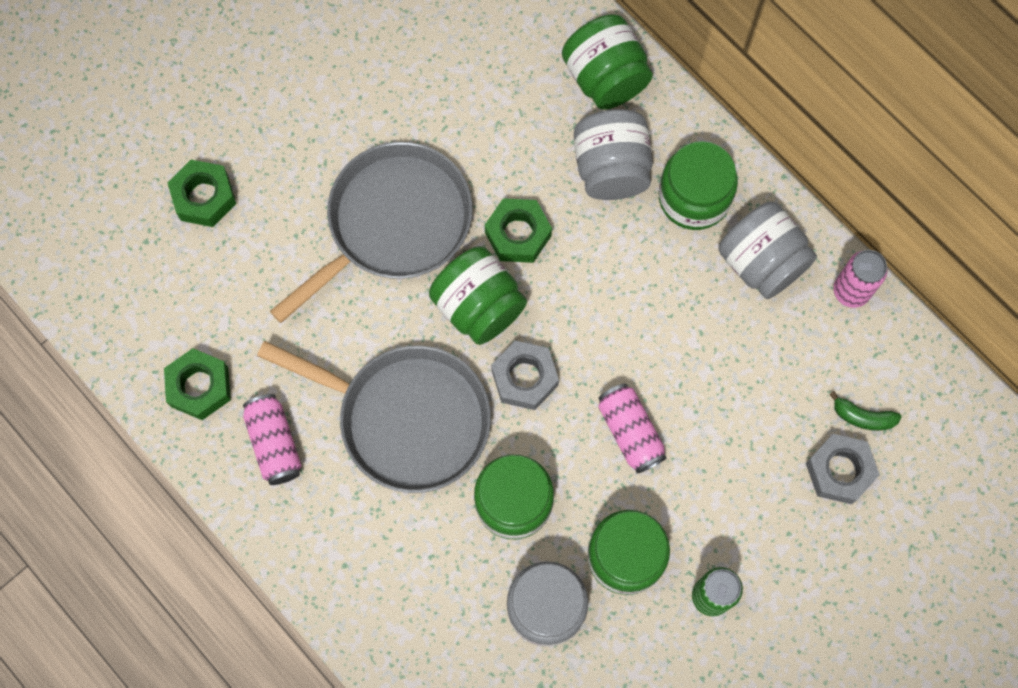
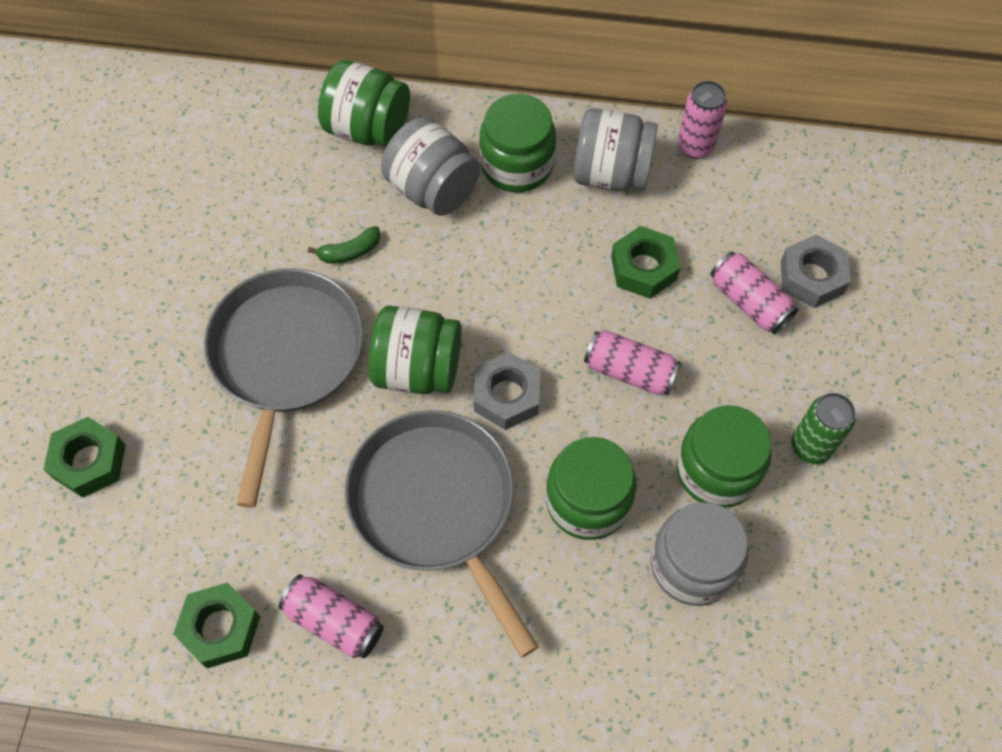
camera: 40 degrees left, 10 degrees down
(407, 418) = (436, 505): grey pan -> grey pan turned 105 degrees counterclockwise
(518, 234) = (400, 290): green nut -> green nut (643, 268)
(771, 451) = (749, 302): none -> pink can
(862, 417) = (789, 226): green banana -> green banana (349, 252)

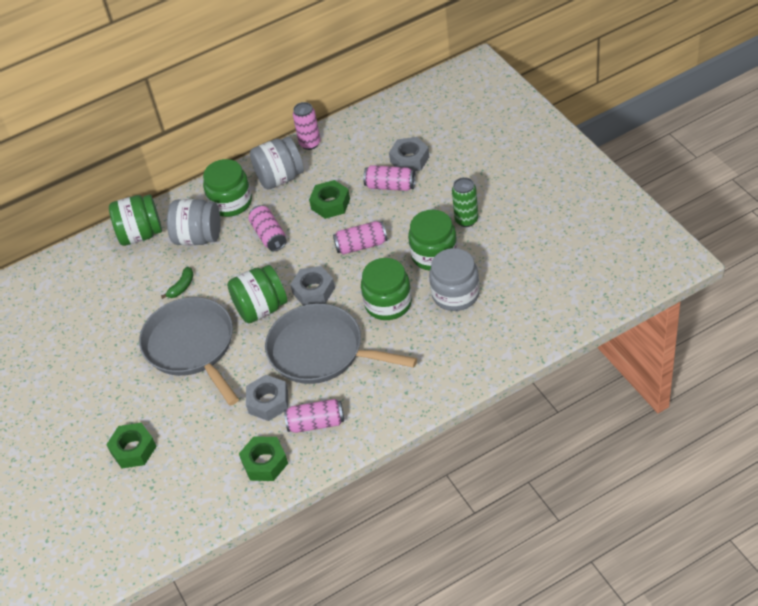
camera: 30 degrees left, 15 degrees down
(304, 531) = (268, 402): none -> grey nut
(522, 256) = (269, 235): none -> pink can

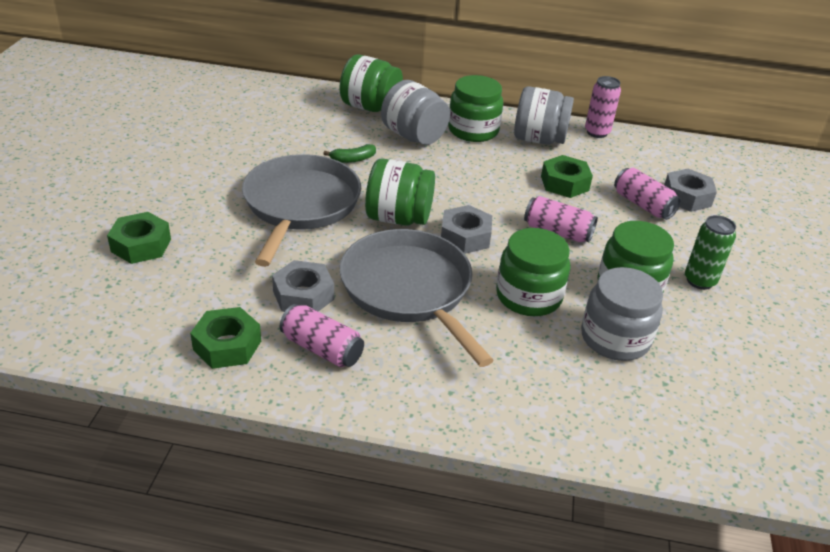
camera: 30 degrees right, 10 degrees down
(269, 235) = (477, 171): pink can -> none

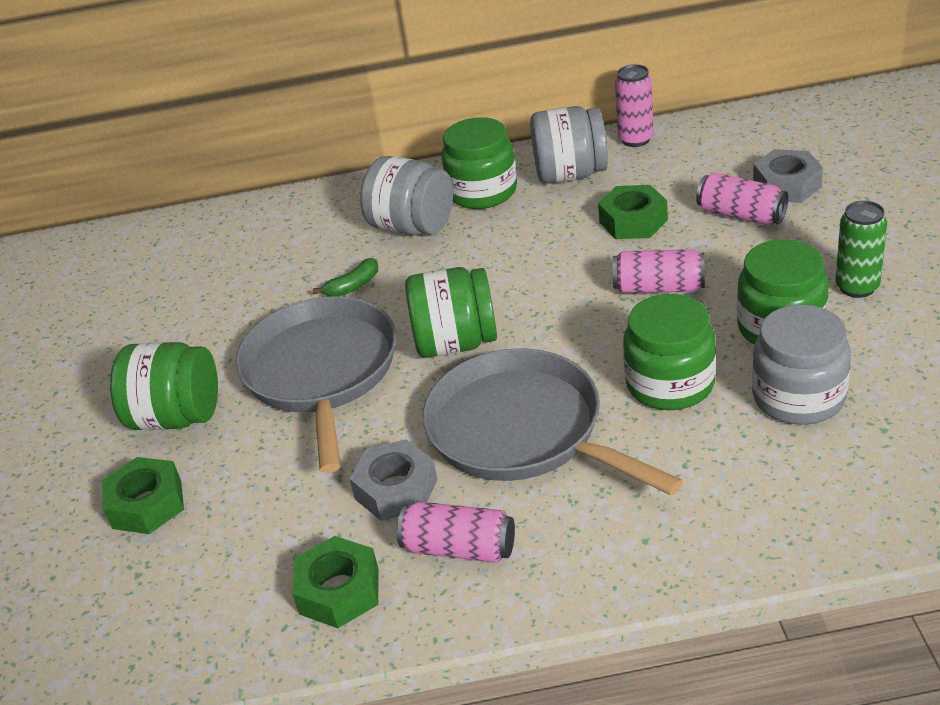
camera: 10 degrees left, 0 degrees up
(370, 107) = (334, 207): green jar -> green jar (176, 417)
(465, 236) = (551, 336): grey nut -> none

